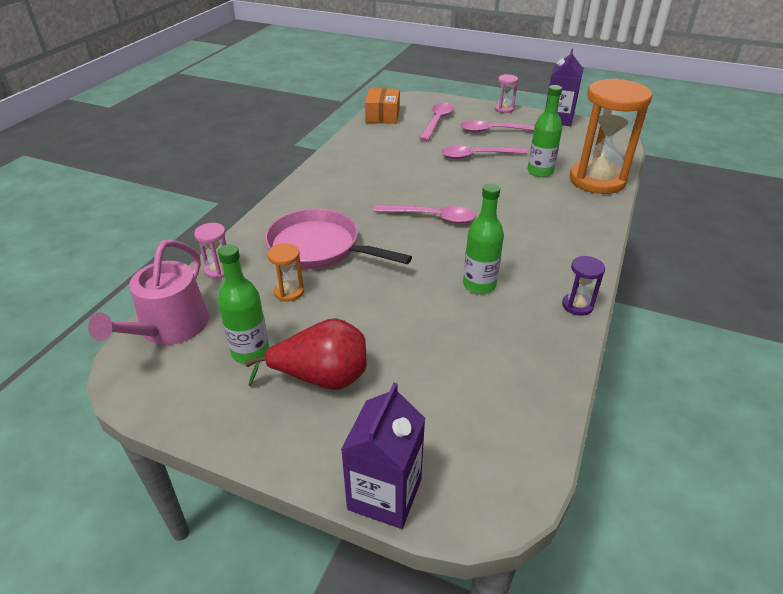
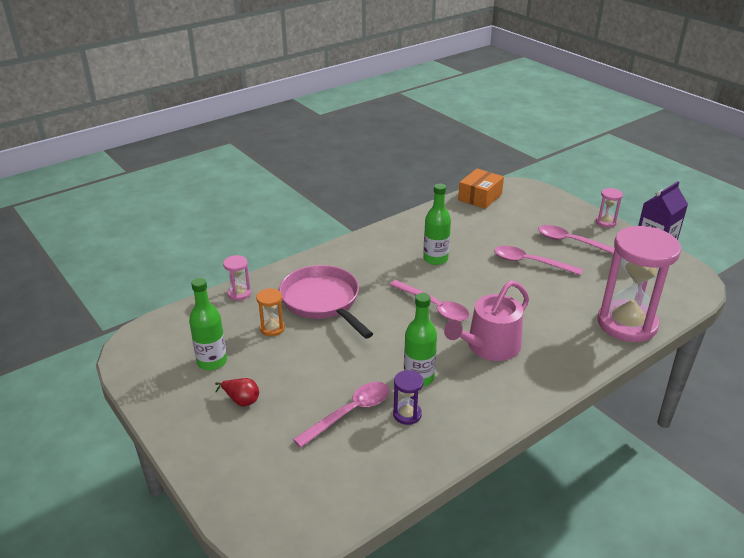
camera: 30 degrees right, 5 degrees down
(169, 328) = (176, 324): pink watering can -> pink watering can (489, 346)
(322, 378) = (241, 400): red pear -> red pear, size x0.51
(384, 494) = (214, 494): purple carton -> none
(437, 121) = (525, 217): pink spoon -> pink spoon (350, 413)
(540, 172) = (576, 297): green bottle -> green bottle (435, 259)
(577, 305) = (484, 427): purple hourglass -> purple hourglass (407, 414)
(597, 180) = (627, 323): orange hourglass -> pink hourglass

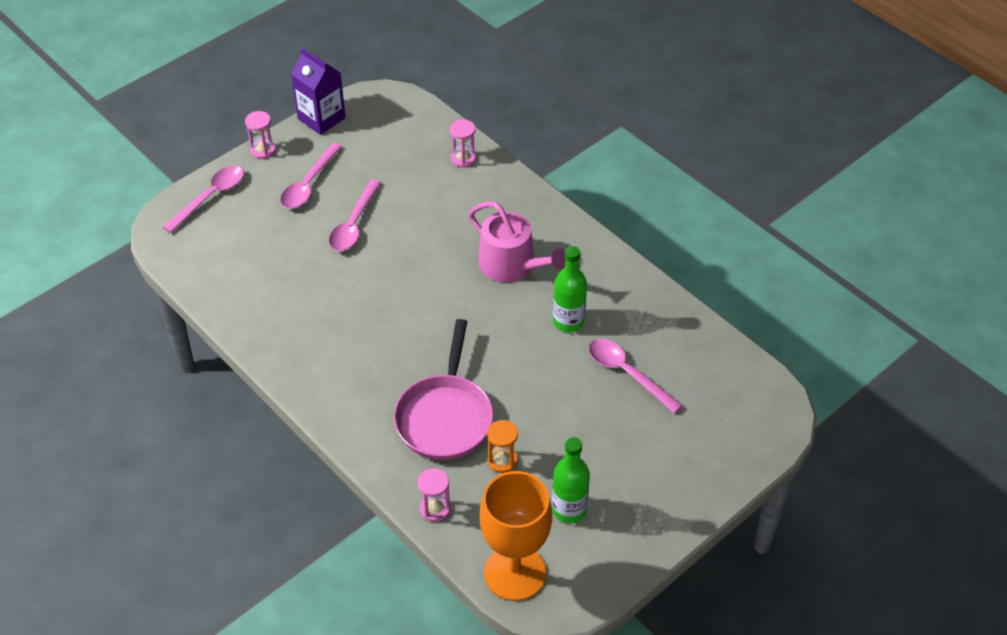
camera: 95 degrees left, 15 degrees up
(167, 329) = (515, 573): none -> orange goblet
(241, 400) = (625, 468): red pear -> none
(322, 301) = (445, 417): pink pan -> pink pan turned 45 degrees counterclockwise
(407, 414) = (621, 329): purple hourglass -> none
(434, 306) = (447, 311): pink spoon -> pink spoon (210, 197)
(435, 259) = (348, 311): green bottle -> none
(480, 197) = (192, 265): orange box -> none
(627, 323) = (463, 158): pink hourglass -> pink hourglass, size x0.42

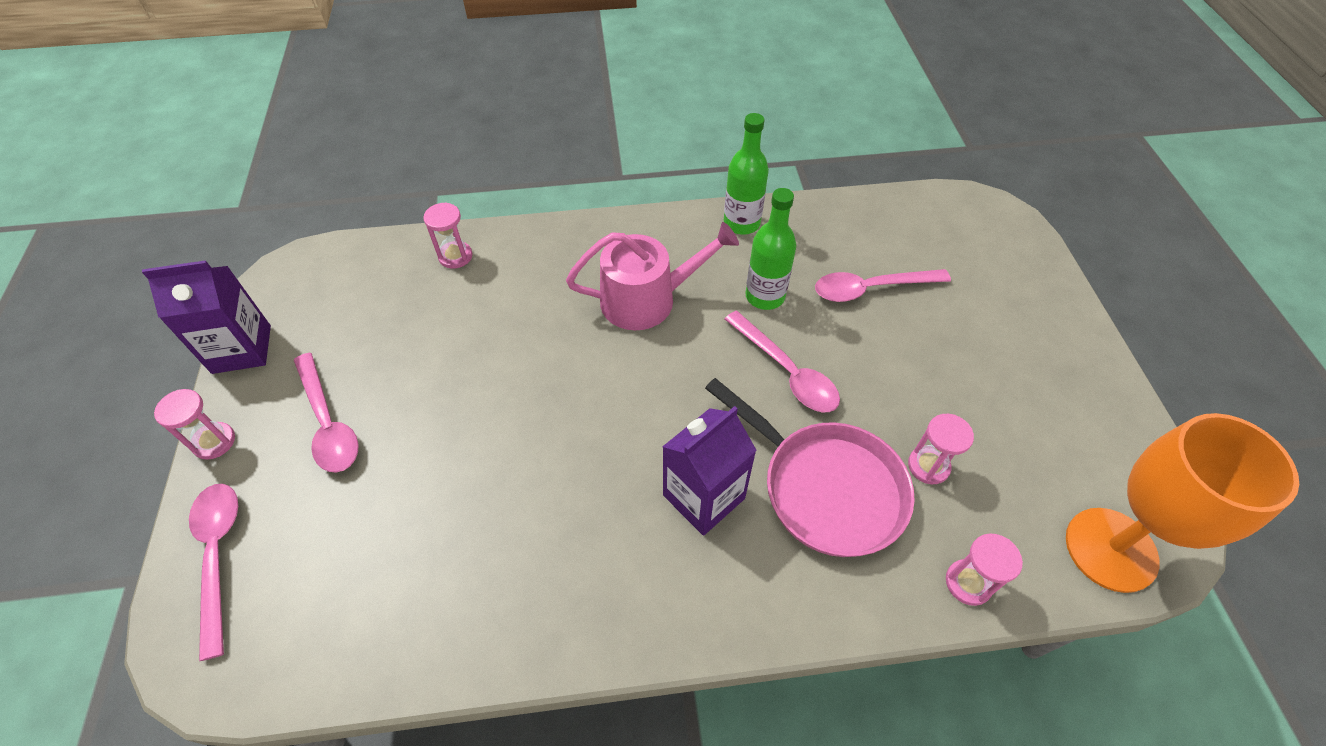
camera: 55 degrees left, 5 degrees up
(354, 224) = (442, 411): pink spoon -> pink spoon (786, 371)
(394, 365) = (703, 497): none -> purple carton
(502, 460) = (928, 466): orange hourglass -> pink hourglass
(569, 509) = (1035, 441): green bottle -> green bottle (741, 223)

